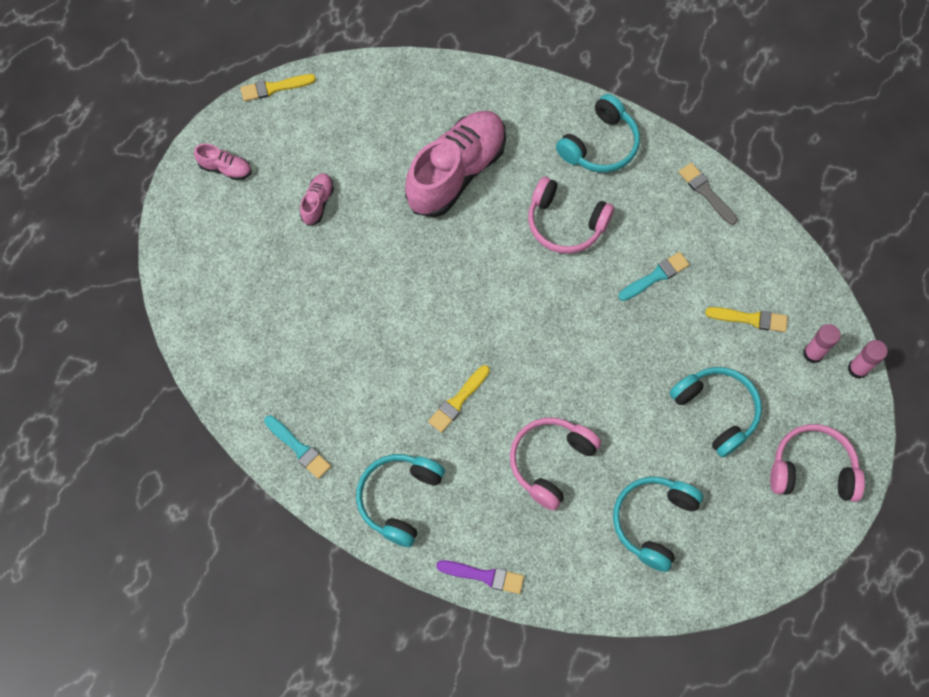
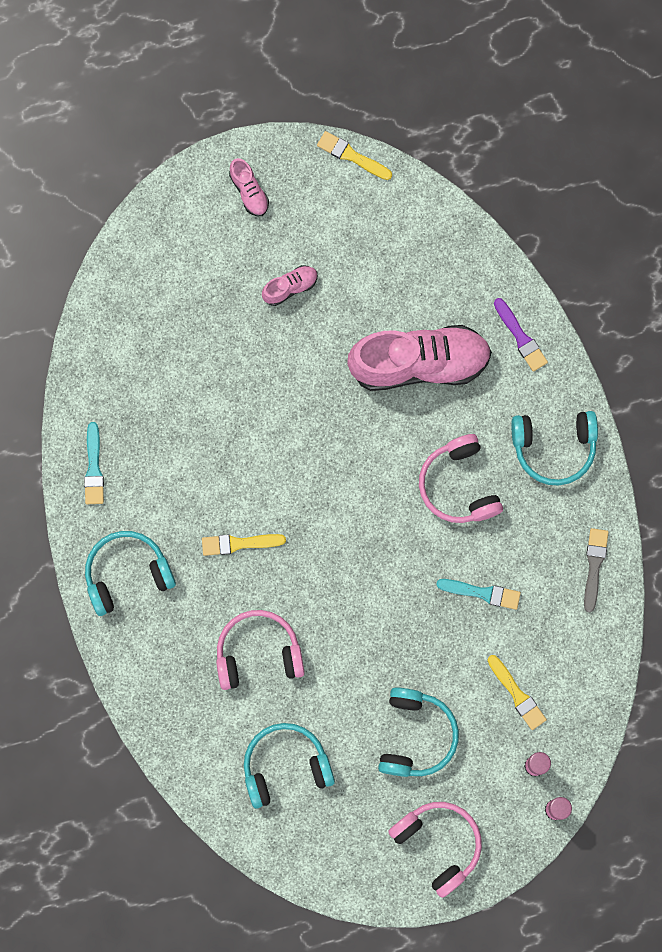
camera: 45 degrees right, 10 degrees up
(484, 576) = (131, 685): purple brush -> purple brush (520, 337)

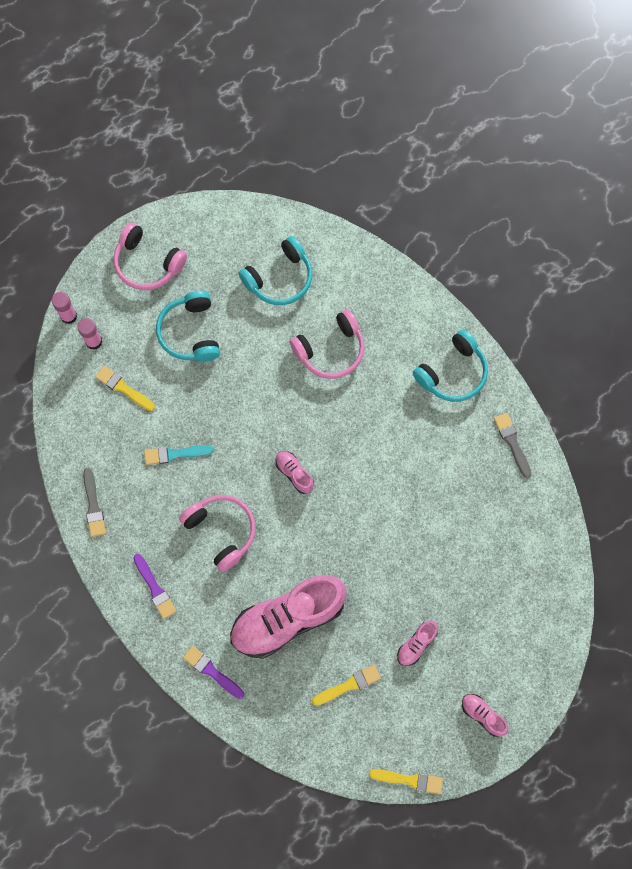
camera: 160 degrees right, 5 degrees down
(94, 468) = (512, 442): turquoise brush -> grey brush
(239, 543) = (377, 425): yellow brush -> yellow brush (349, 685)
(354, 521) = (294, 473): none -> pink shoe
(554, 448) = (155, 588): turquoise headphones -> purple brush

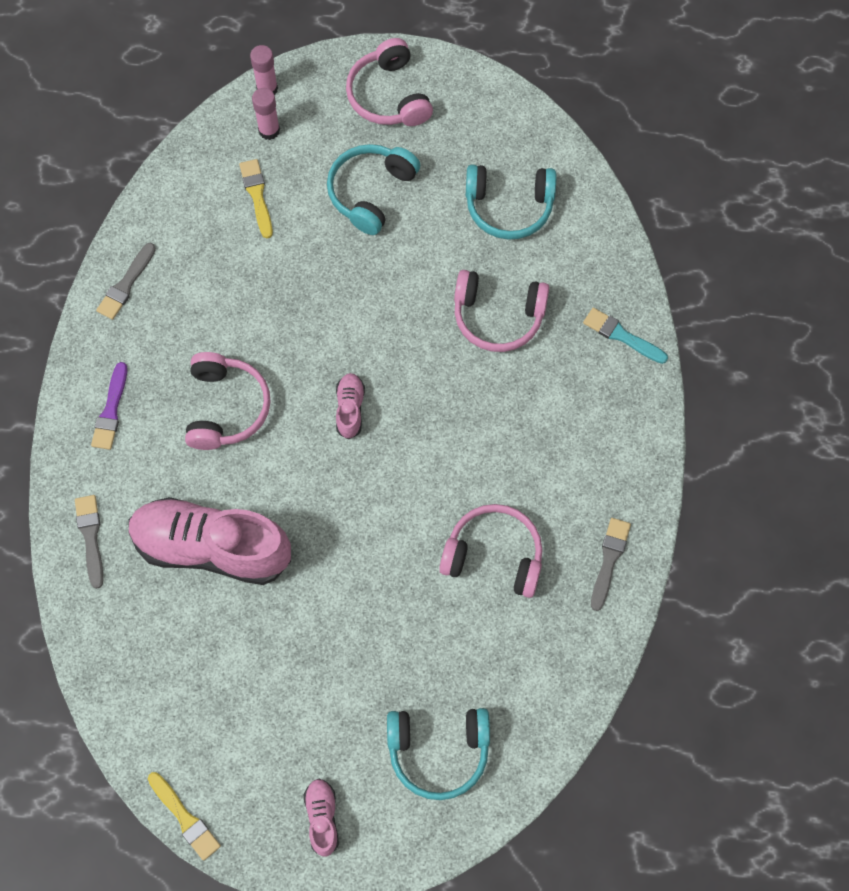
camera: 40 degrees right, 5 degrees down
(175, 454) = (249, 297): turquoise brush -> turquoise brush (622, 336)
(212, 671) = (91, 537): purple brush -> grey brush
(349, 685) = (212, 666): yellow brush -> none
(416, 644) = (319, 684): pink shoe -> none
(448, 492) = (494, 555): none -> pink headphones
(453, 373) = (608, 438): turquoise headphones -> turquoise headphones (438, 752)

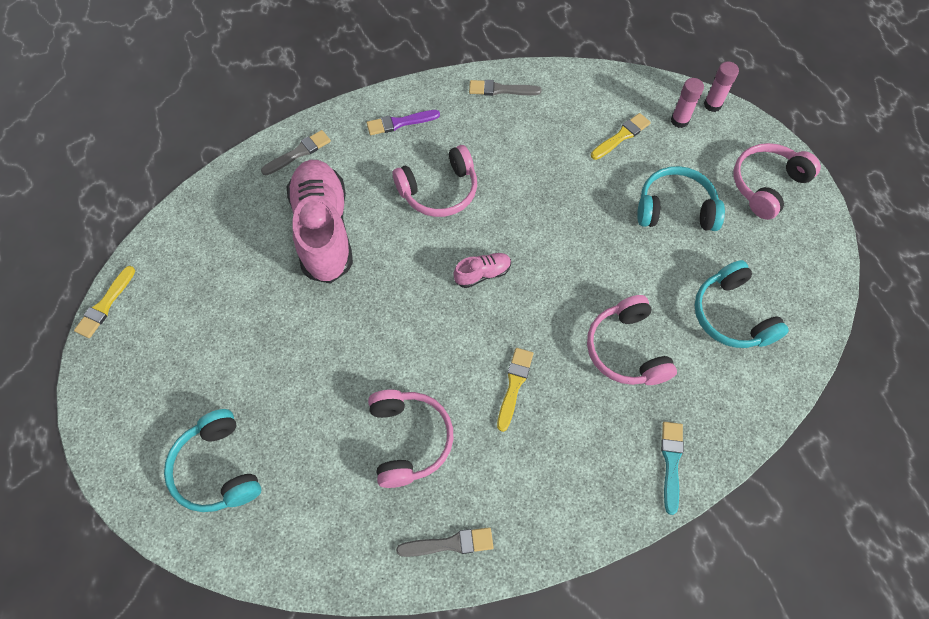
camera: 65 degrees right, 5 degrees down
(322, 818) = (133, 402): pink shoe -> none
(485, 434) = (514, 385): none -> yellow brush

